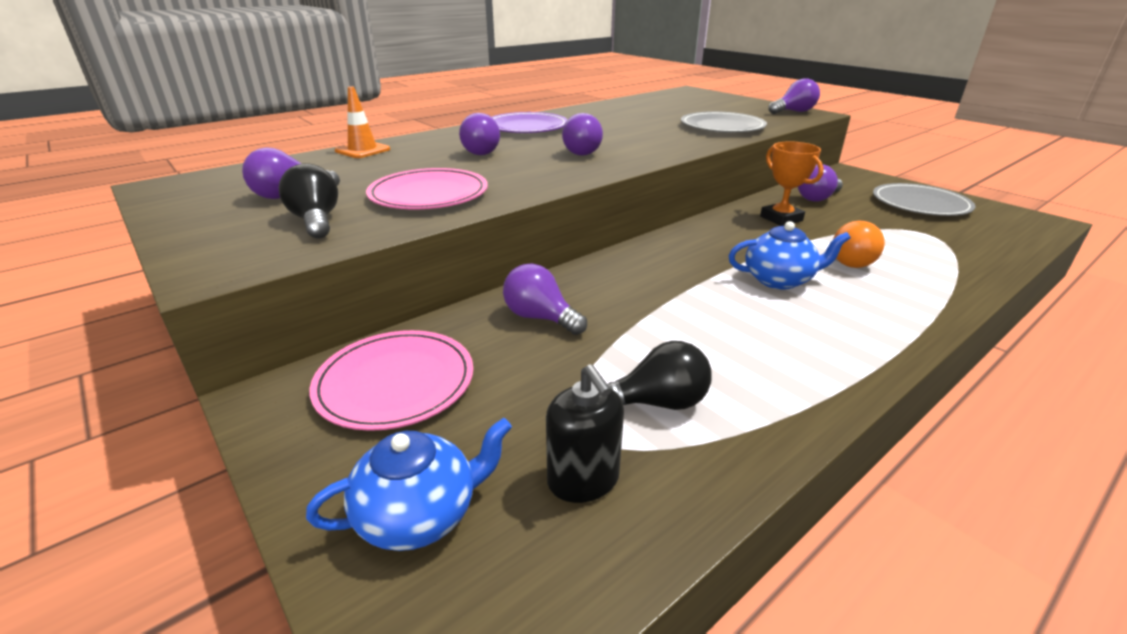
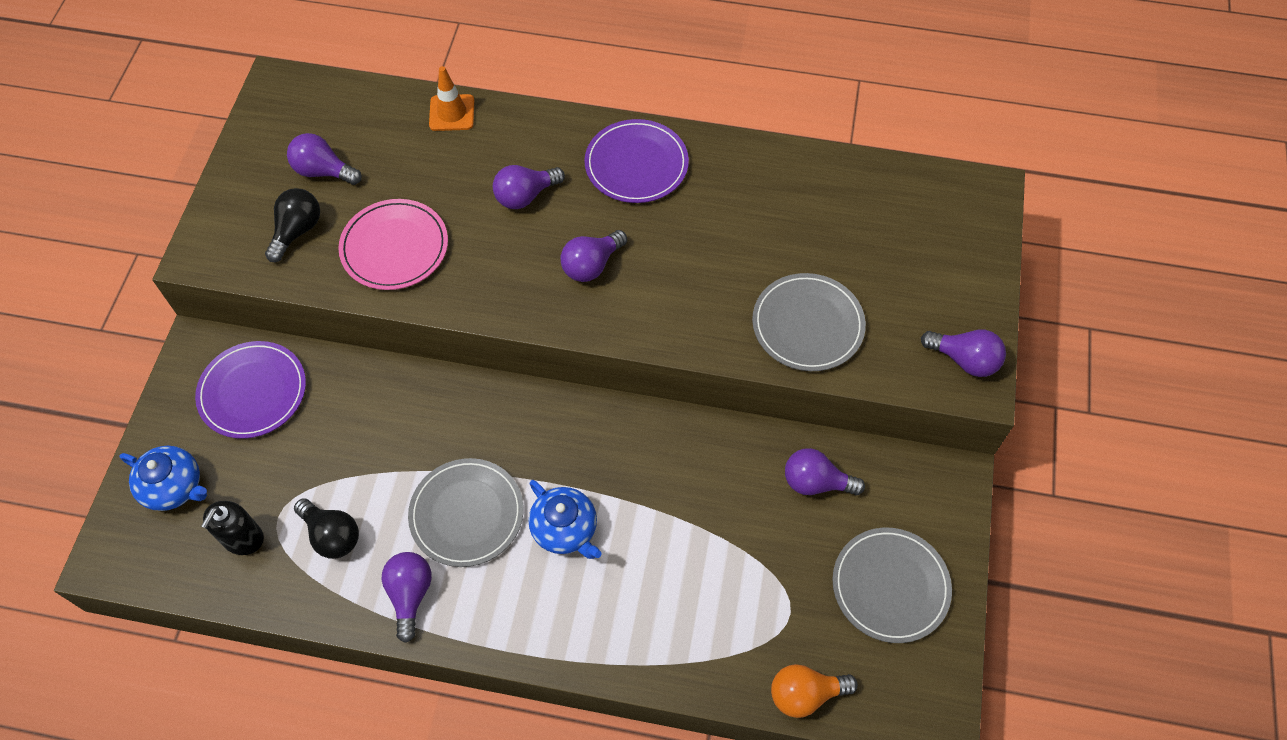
camera: 50 degrees right, 30 degrees up
(395, 382) = (253, 392): pink plate -> purple plate
(540, 318) = (378, 410): purple light bulb -> purple light bulb (410, 594)
(716, 315) = (466, 514): none -> grey plate
(781, 218) = (718, 474): orange trophy -> none
(852, 261) = (655, 570): orange light bulb -> orange light bulb (805, 694)

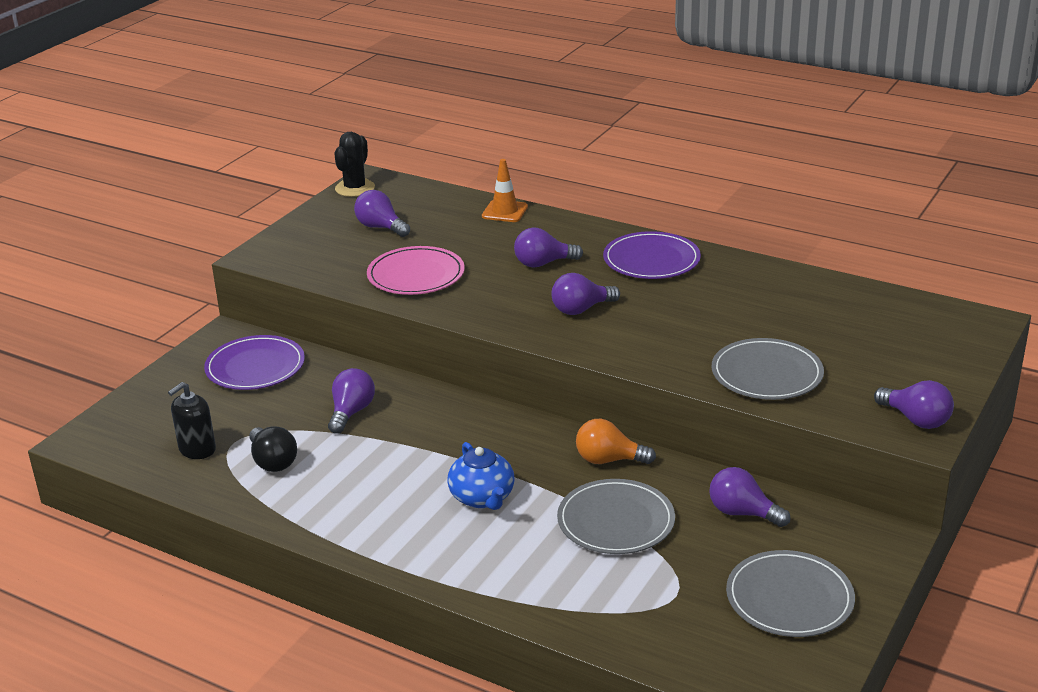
camera: 20 degrees right, 30 degrees down
(174, 487) = (159, 409): blue teapot -> none
(266, 105) = (355, 188): none -> black cactus
(297, 231) = (341, 255): black light bulb -> none
(410, 594) = (320, 511): purple light bulb -> purple light bulb (351, 412)
(466, 514) = (397, 471): grey plate -> grey plate (616, 521)
(805, 694) = (665, 655): orange light bulb -> orange light bulb (609, 460)

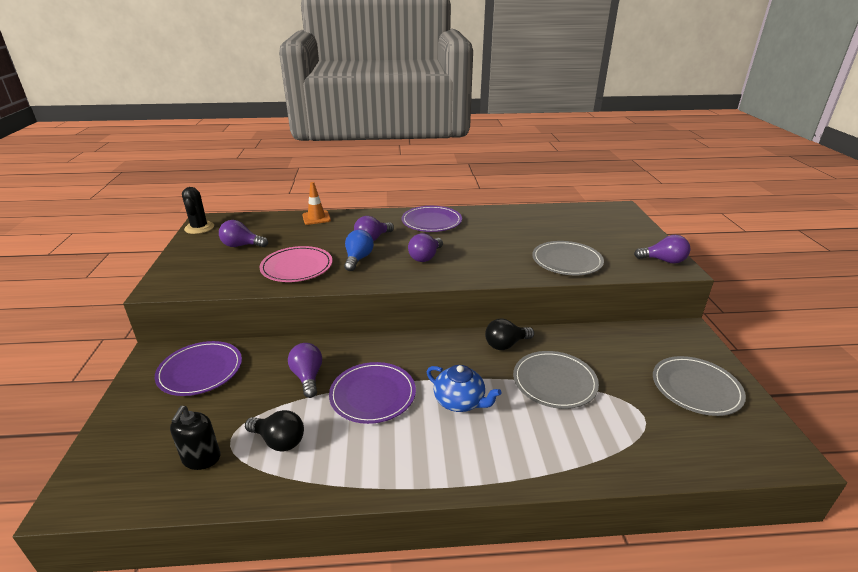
camera: 35 degrees left, 0 degrees up
(399, 455) = (372, 394): none -> purple plate
(496, 286) = (358, 259): none -> blue light bulb
(609, 460) = (506, 344): orange light bulb -> black light bulb
(742, 513) = (610, 347): purple light bulb -> none

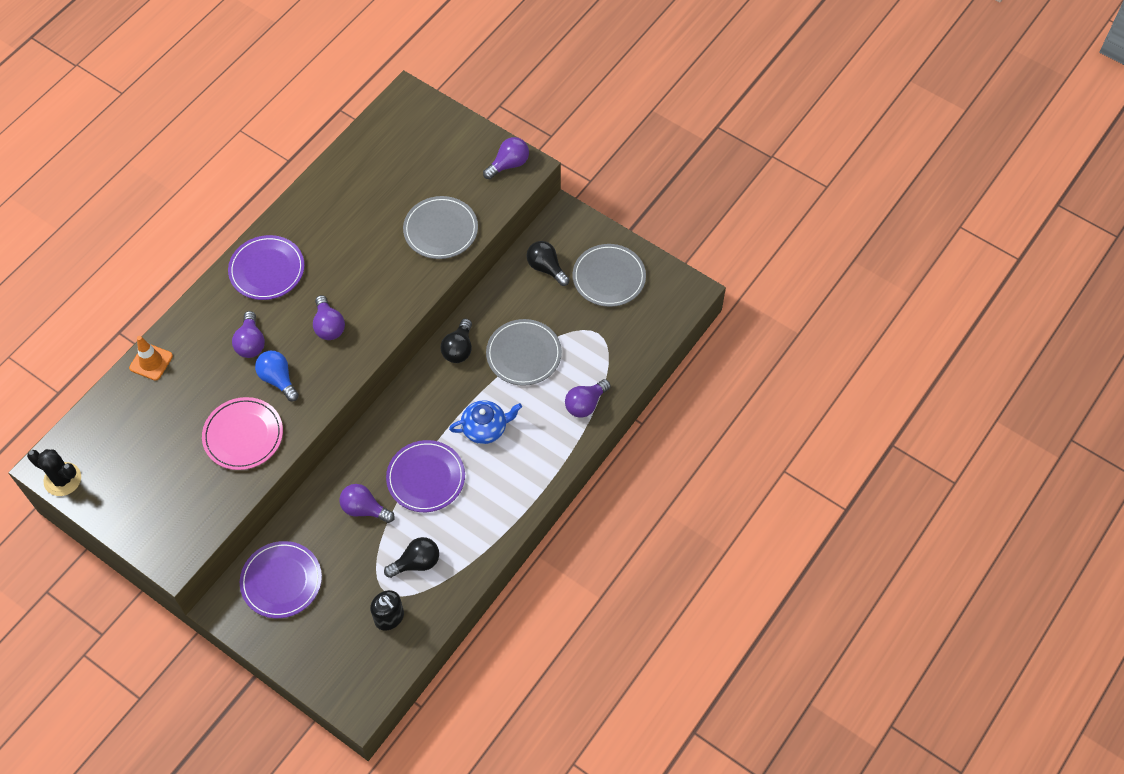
camera: 50 degrees left, 30 degrees up
(241, 245) = (149, 459): purple light bulb -> purple light bulb (585, 404)
(638, 348) = (546, 268): none -> black light bulb

